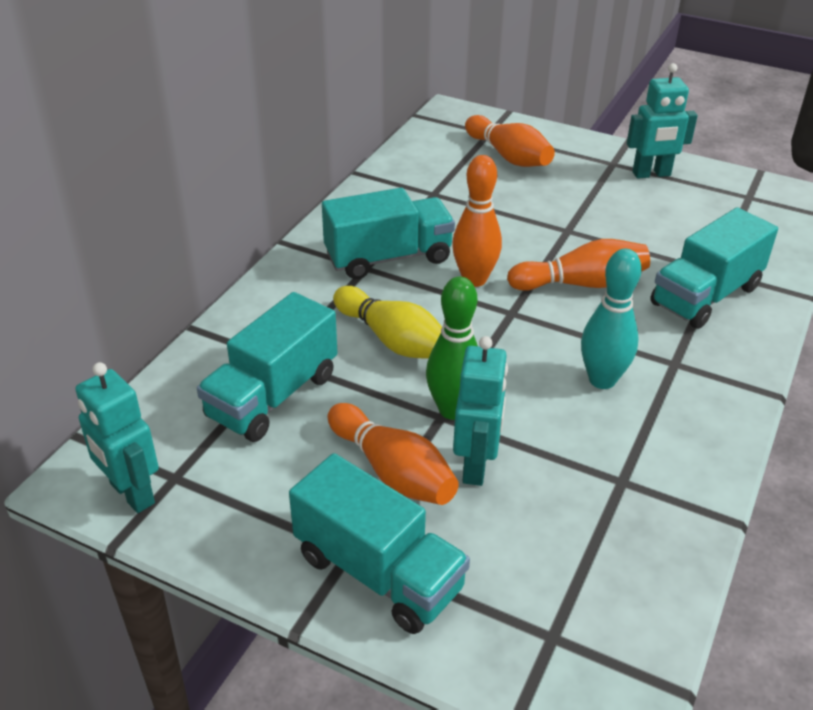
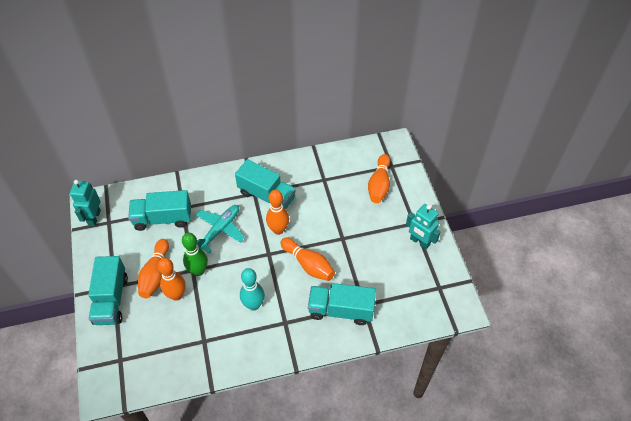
camera: 50 degrees right, 15 degrees up
(393, 340) = (220, 230): yellow bowling pin -> turquoise plane
(476, 466) = (176, 295): turquoise robot -> orange bowling pin

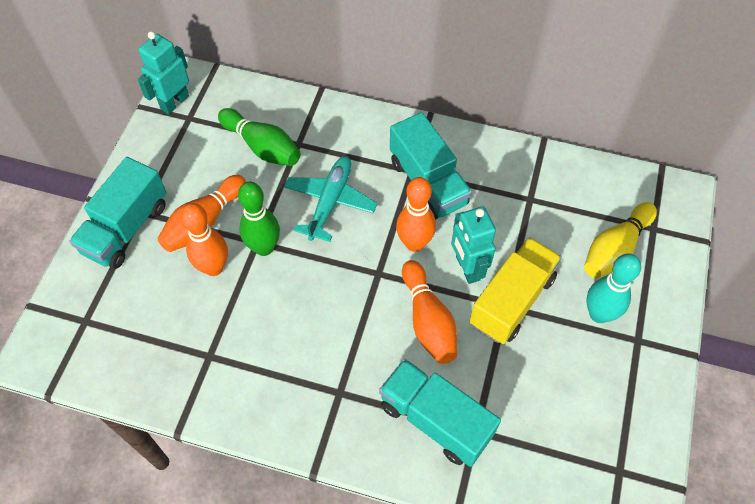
camera: 30 degrees right, 5 degrees up
(163, 218) = (262, 147): turquoise truck -> green bowling pin
(220, 230) = (330, 202): turquoise plane -> turquoise plane turned 45 degrees counterclockwise
(253, 305) = (310, 340): turquoise bowling pin -> turquoise bowling pin (599, 314)
(344, 234) = (512, 301): none -> yellow truck
(379, 185) = (615, 249): orange bowling pin -> yellow bowling pin
(419, 242) = (629, 376): turquoise robot -> turquoise robot (467, 268)

